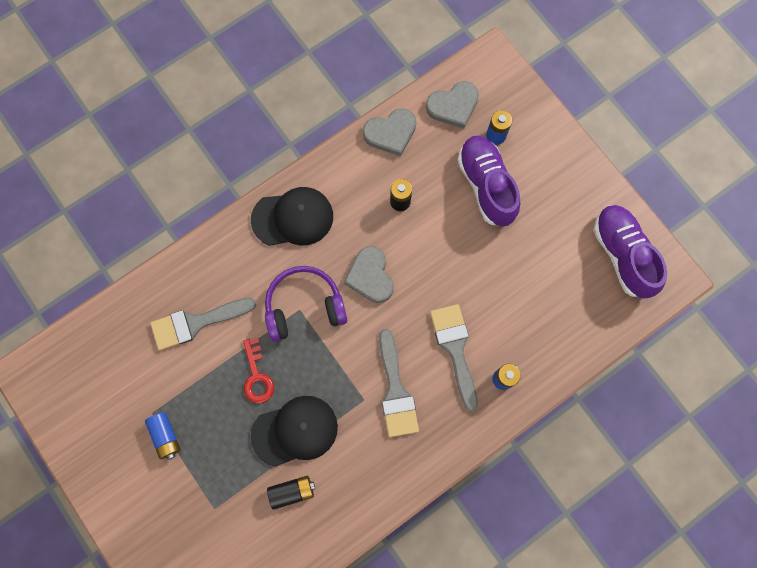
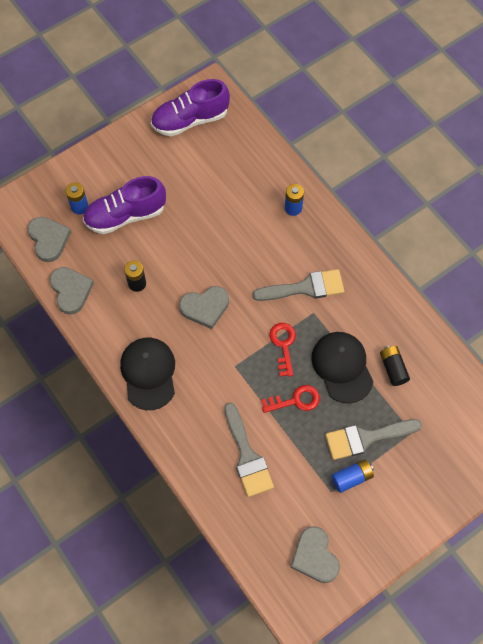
camera: 90 degrees left, 10 degrees down
(84, 393) = (315, 556): none -> grey heart
(304, 307) = (232, 362): purple headphones -> none
(323, 364) = (283, 345): none -> red key
(455, 349) = (269, 242): grey brush -> grey brush (366, 438)

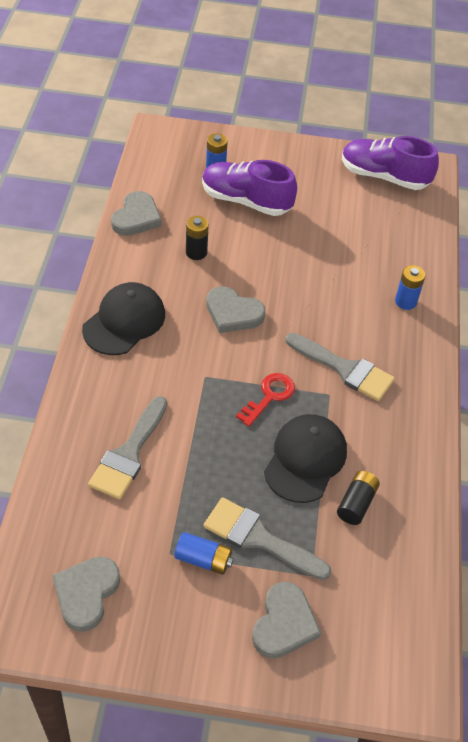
camera: 40 degrees right, 15 degrees down
(49, 239) = (163, 173): grey heart -> grey heart (284, 624)
(295, 400) = (227, 448): red key -> none

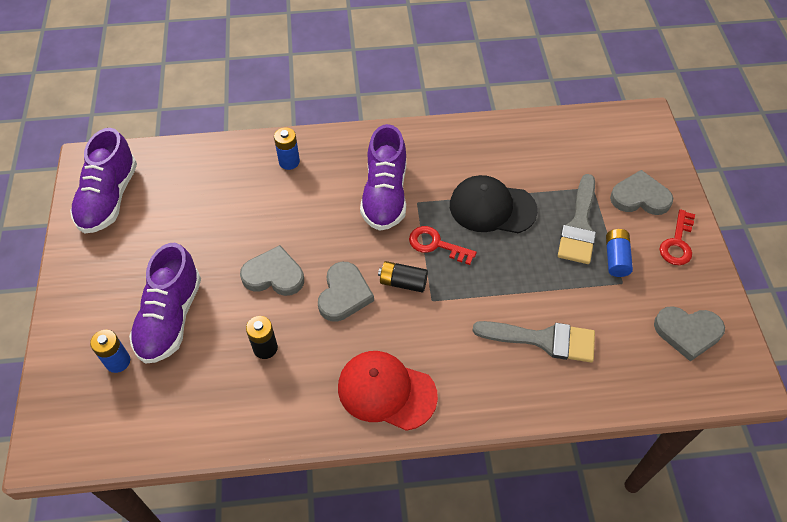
camera: 100 degrees left, 5 degrees up
(124, 321) = (386, 391): black cap -> red cap
(136, 217) = (220, 426): grey heart -> grey heart (274, 275)
(205, 638) = (677, 243): none -> red key
(345, 369) = (385, 195): grey brush -> purple shoe
(356, 503) = (518, 169): black battery -> black battery (403, 282)

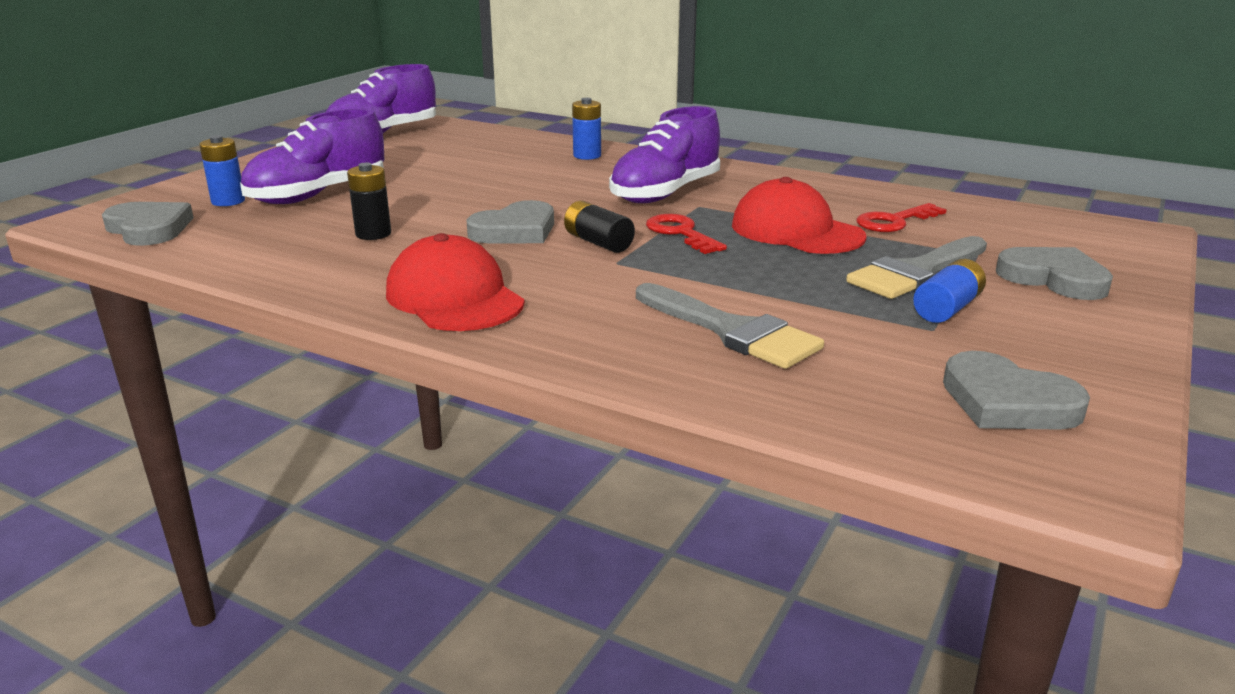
camera: 35 degrees right, 30 degrees down
(274, 275) = (460, 202): grey heart -> grey heart (149, 229)
(492, 208) = (796, 231): black cap -> red cap
(677, 243) = (1083, 326): red key -> red key (894, 221)

